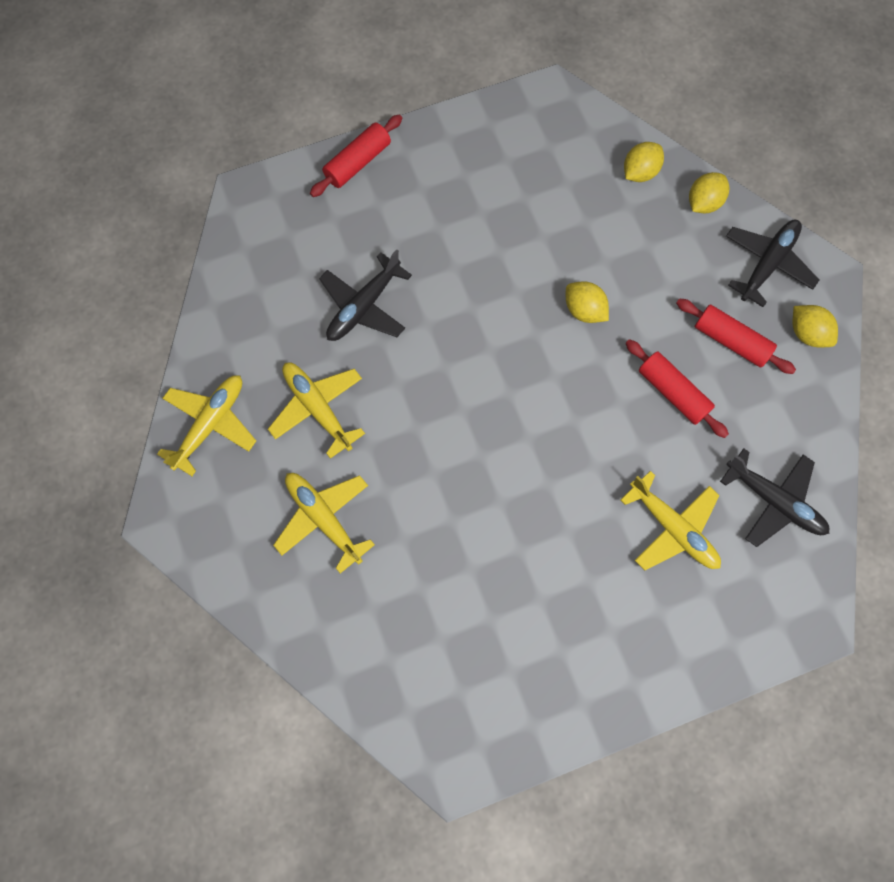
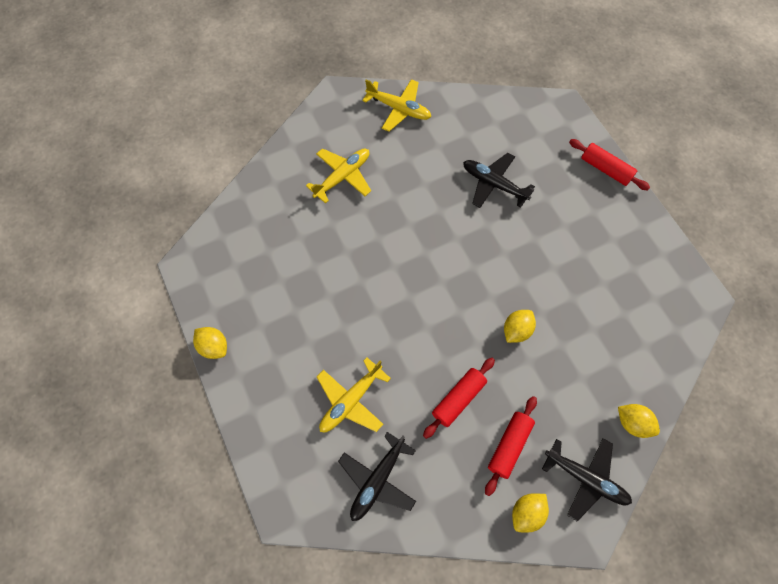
camera: 85 degrees right, 5 degrees down
(317, 408) = (416, 165): yellow plane -> none
(639, 172) = (648, 369): yellow lemon -> yellow lemon (214, 346)

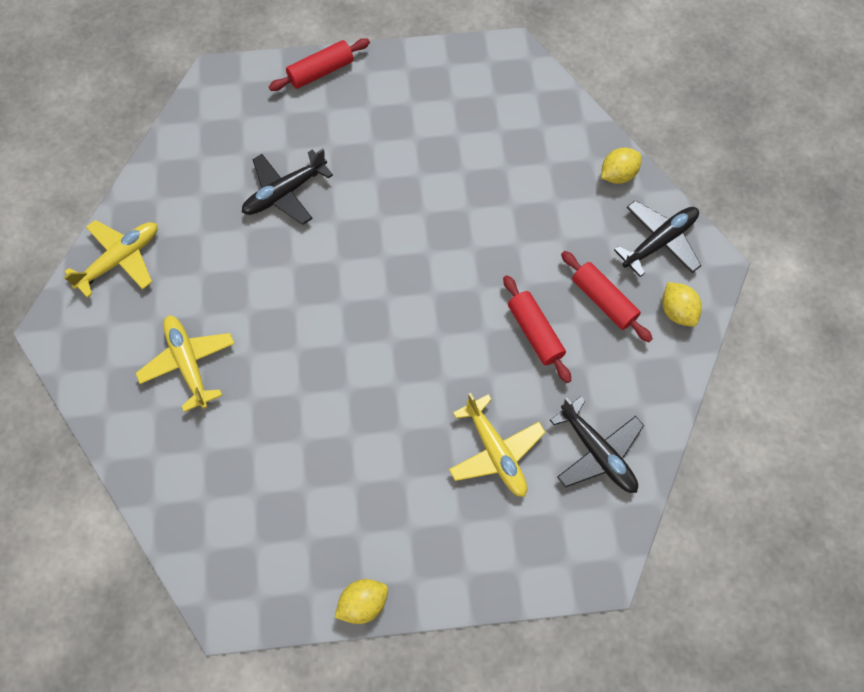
camera: 70 degrees left, 0 degrees up
(516, 330) = (478, 242): yellow lemon -> none

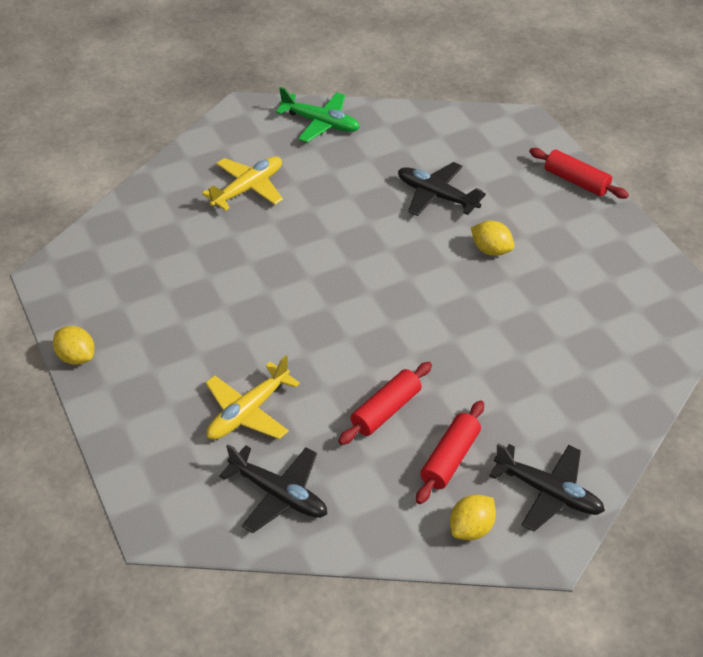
camera: 70 degrees right, 20 degrees down
(120, 259) = (321, 123): yellow plane -> green plane
(597, 452) = (279, 494): black plane -> black plane turned 90 degrees counterclockwise
(617, 175) = (608, 435): yellow lemon -> yellow lemon (491, 250)

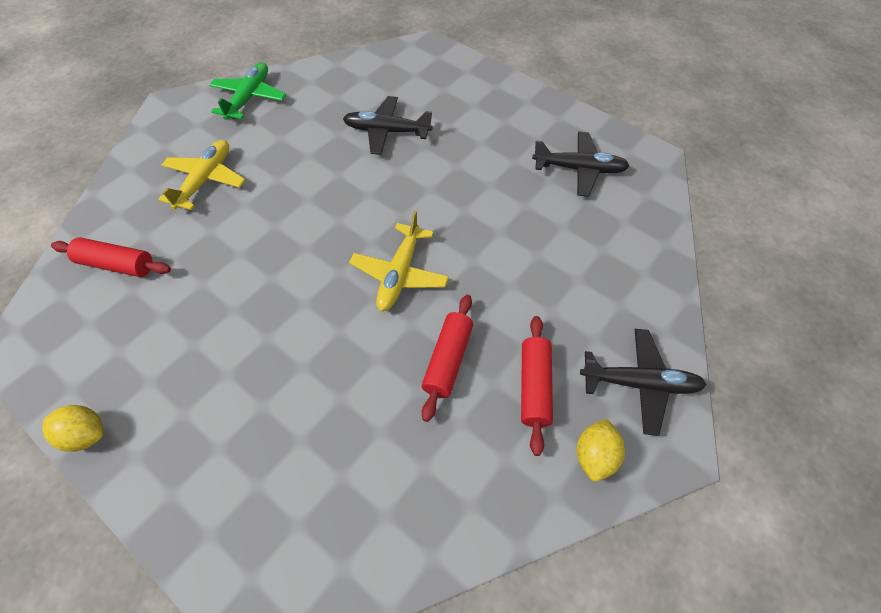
camera: 25 degrees left, 10 degrees up
(248, 412) = (309, 421): yellow plane -> yellow plane (399, 274)
(279, 494) = (386, 507): black plane -> black plane (579, 169)
(321, 123) = (249, 97): green plane -> green plane turned 75 degrees counterclockwise
(491, 250) = (459, 165): yellow lemon -> none
(576, 181) = (496, 83): red rolling pin -> red rolling pin (117, 264)

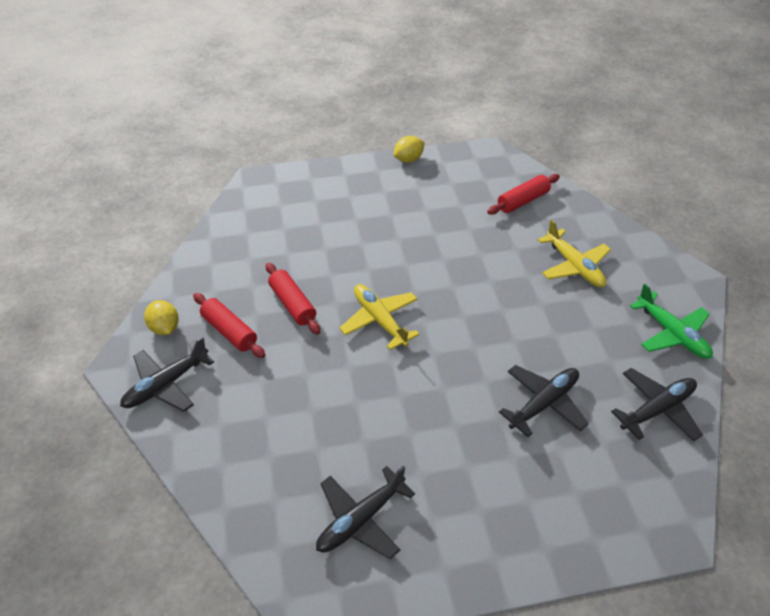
camera: 130 degrees right, 10 degrees down
(336, 80) = (657, 409): none -> black plane

